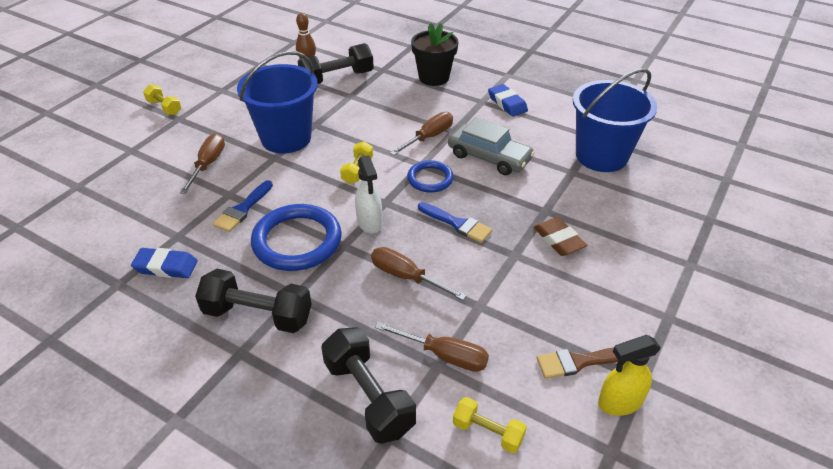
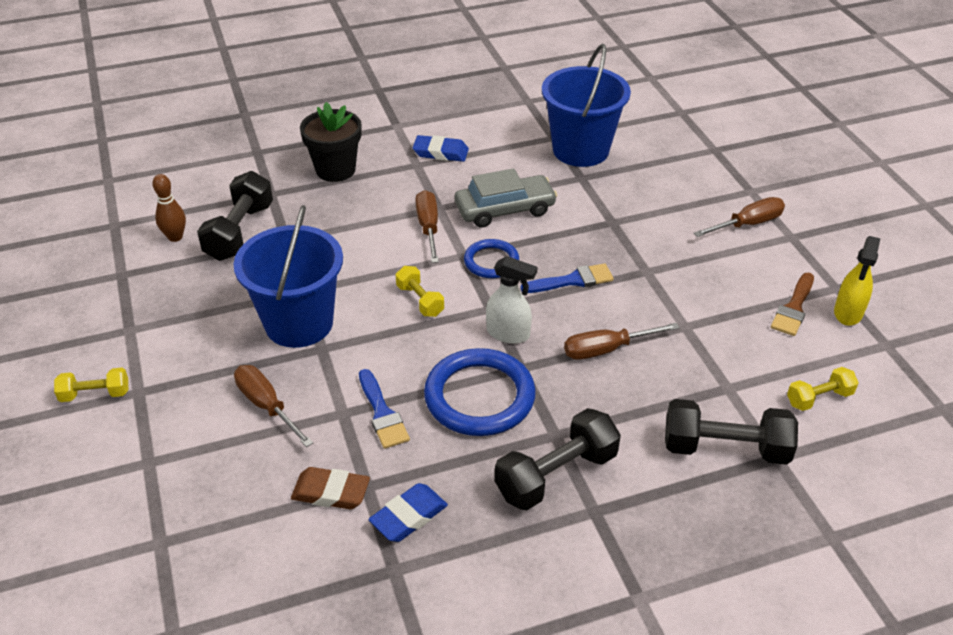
camera: 50 degrees left, 0 degrees up
(444, 355) = (721, 378): brown screwdriver -> brown screwdriver (748, 224)
(558, 240) = (655, 237): brown eraser -> brown eraser (331, 492)

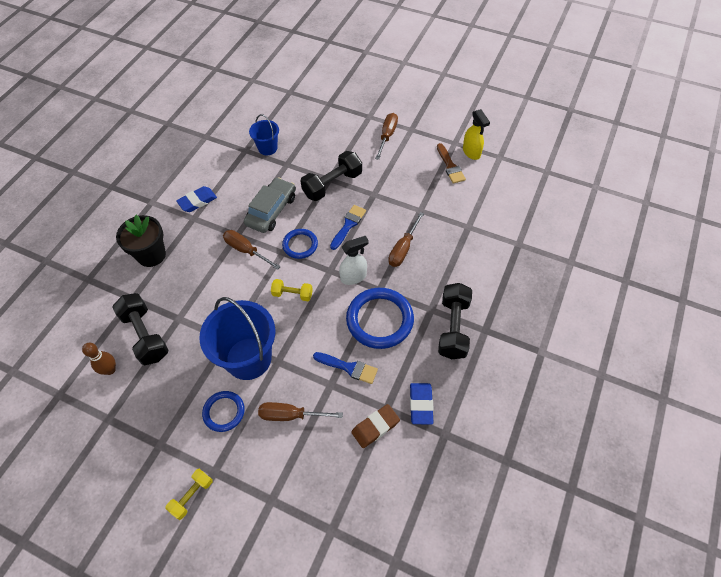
camera: 45 degrees left, 15 degrees up
(214, 350) = (224, 412): none -> blue ring
(580, 150) = (267, 148): blue bucket -> blue bucket, size x0.53
(725, 448) = (497, 256): black dumbbell -> black dumbbell (332, 184)
(819, 398) = (504, 203): yellow dumbbell -> none

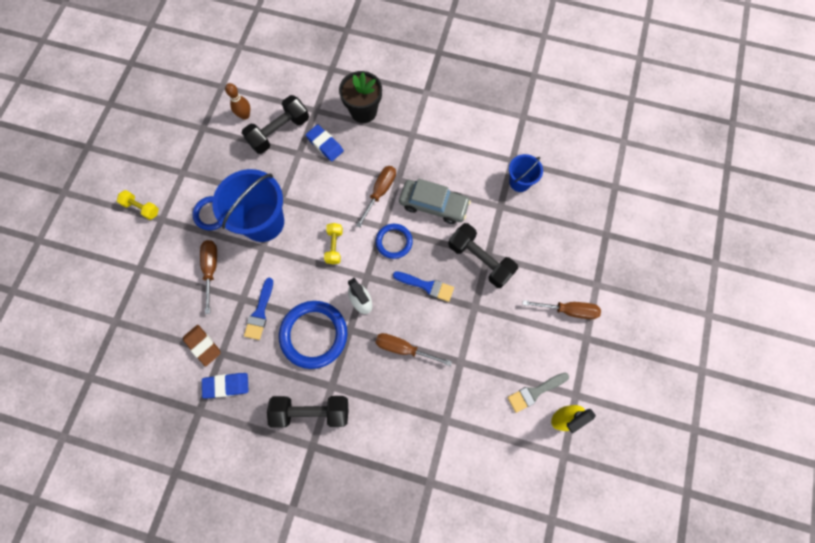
camera: 80 degrees right, 15 degrees up
(197, 201) = (433, 132): blue eraser -> blue eraser (325, 144)
(450, 166) = (535, 392): brown brush -> grey brush

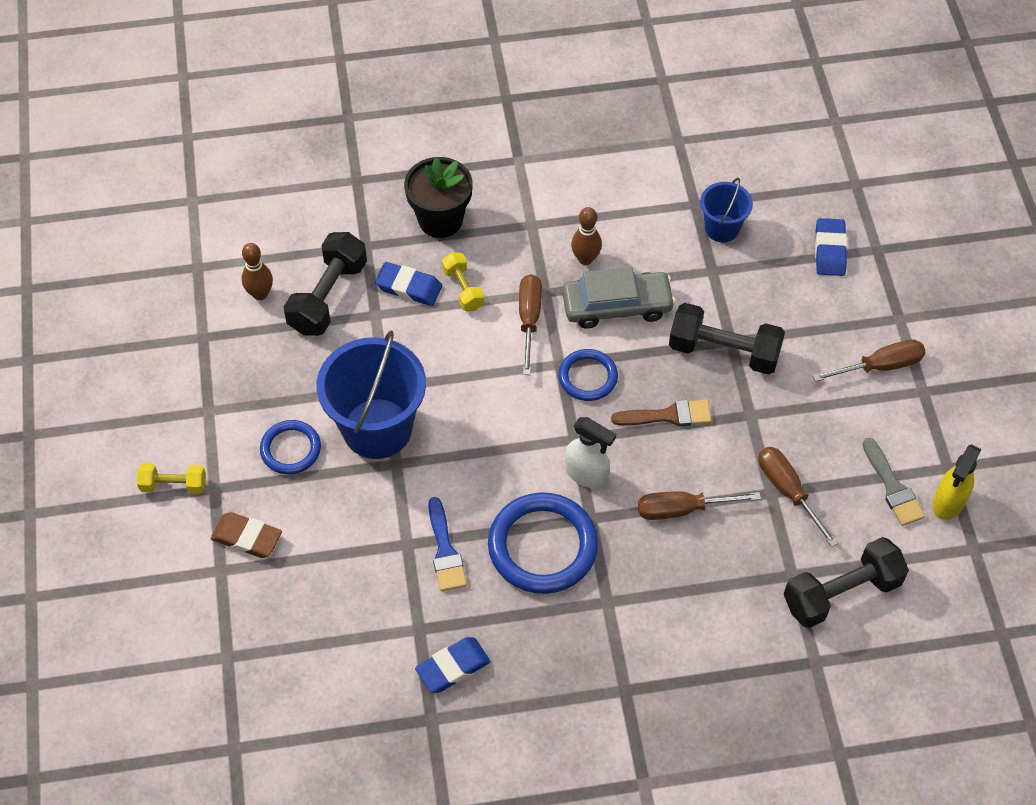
camera: 25 degrees left, 15 degrees down
(203, 345) = (385, 630): brown eraser -> brown eraser (247, 538)
(211, 269) = (335, 524): brown screwdriver -> brown screwdriver (787, 491)
(311, 411) = (598, 646): black dumbbell -> black dumbbell (841, 593)
(334, 246) = (504, 418): yellow dumbbell -> yellow dumbbell (463, 289)
(426, 286) = (668, 415): blue brush -> brown brush
(431, 168) = (585, 259): none -> brown bowling pin
(535, 392) = (892, 487): grey brush -> grey brush turned 60 degrees counterclockwise
(577, 222) = (830, 250): none -> blue eraser

